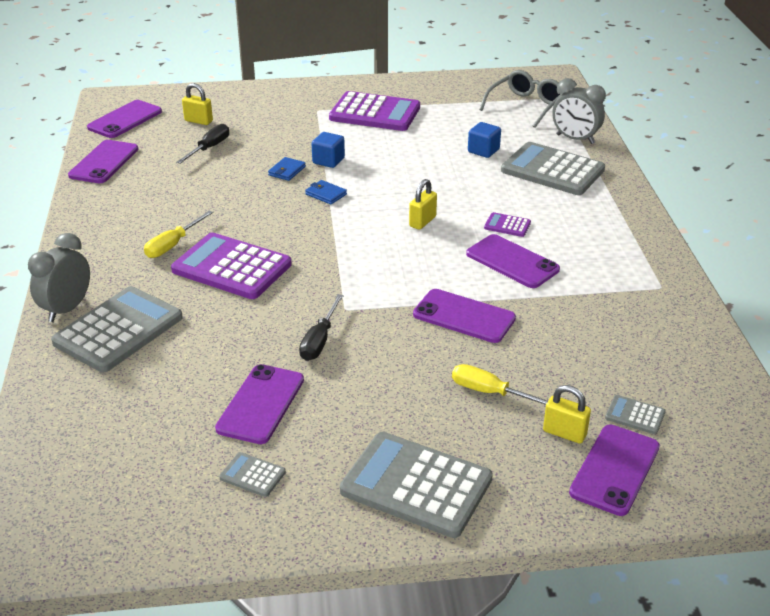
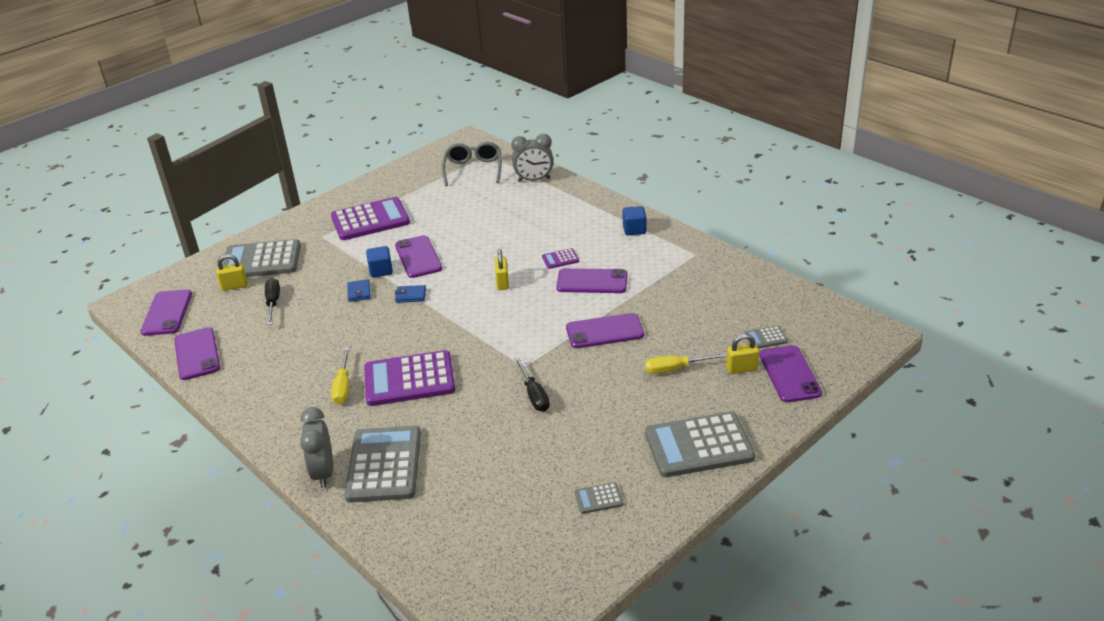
camera: 35 degrees left, 0 degrees up
(260, 404) = (548, 455): purple phone -> purple phone (418, 257)
(483, 151) = (483, 214): blue cube -> blue cube (634, 230)
(552, 170) = (545, 208): grey calculator -> grey calculator (261, 261)

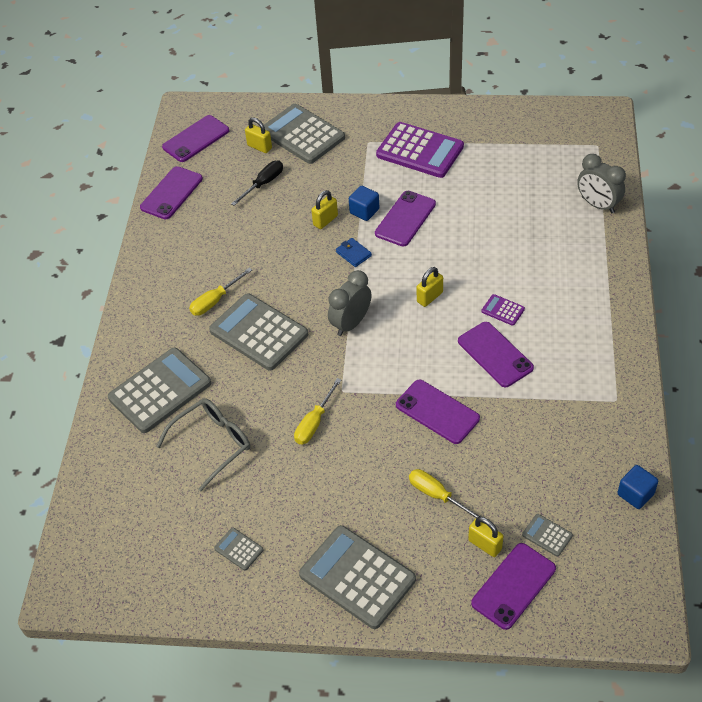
camera: 50 degrees right, 15 degrees up
(323, 472) = (123, 363): grey clock -> grey clock (351, 323)
(359, 292) = (325, 220): blue wallet -> yellow padlock
(409, 379) = (259, 332): purple calculator -> grey calculator
(473, 169) = (564, 154): grey glasses -> grey glasses (212, 444)
(534, 395) = (314, 422): black screwdriver -> yellow screwdriver
(634, 230) = (604, 329): blue cube -> blue cube (635, 494)

